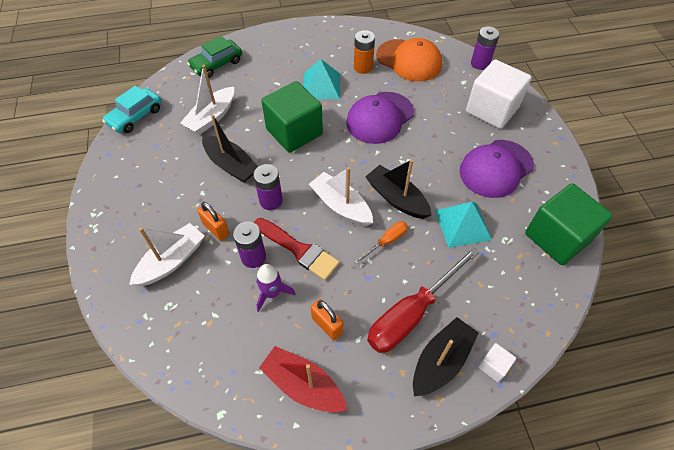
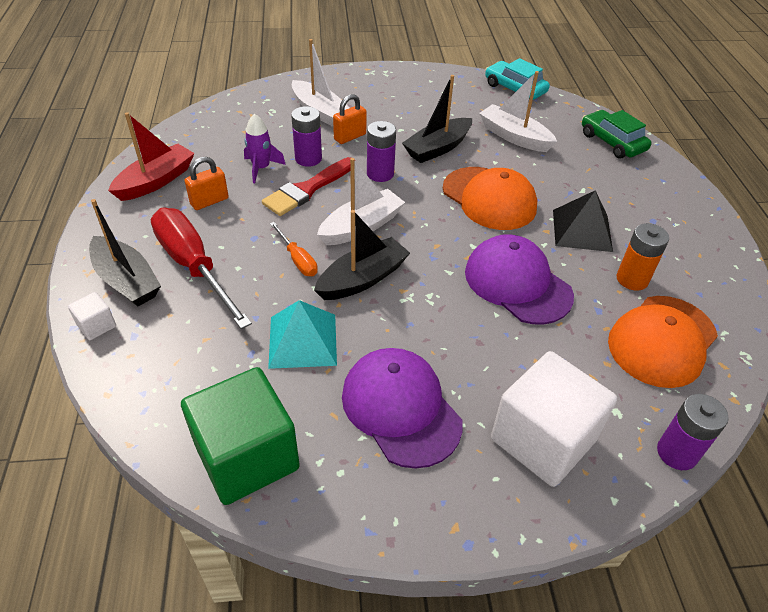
camera: 95 degrees right, 10 degrees down
(294, 132) = (489, 198): green cube -> orange cap
(321, 86) = (582, 230): turquoise pyramid -> black pyramid

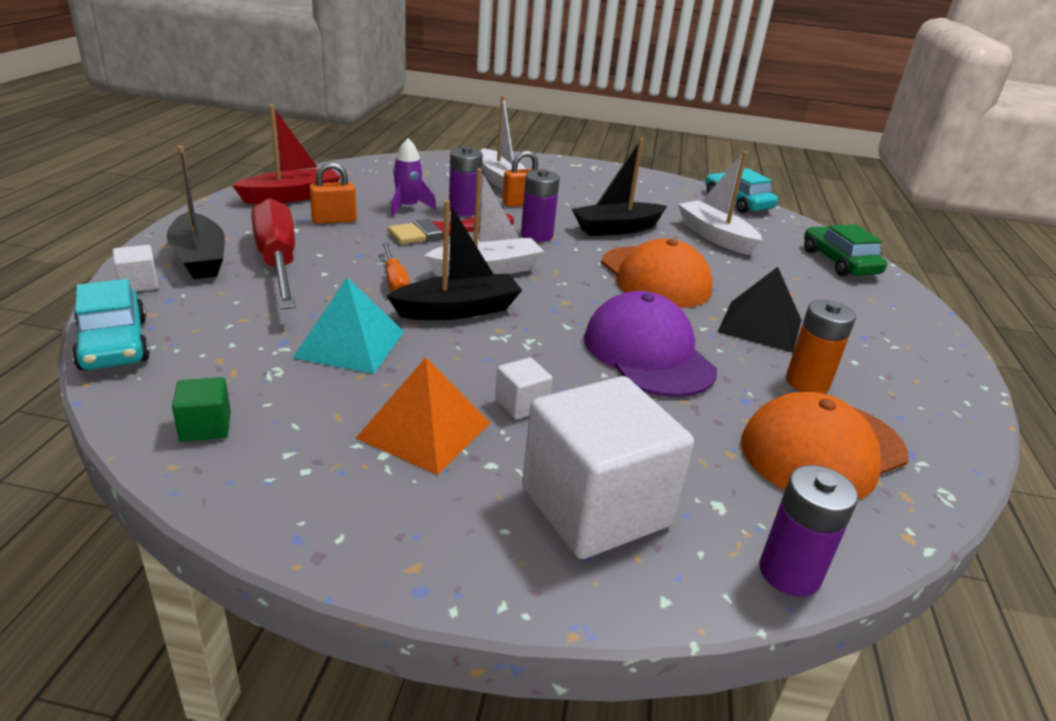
camera: 15 degrees right, 15 degrees down
(122, 397) = (114, 344): none -> turquoise car
(247, 456) = (205, 427): green cube -> green cube, size x0.42
(401, 408) = (424, 430): purple cap -> orange pyramid
(454, 362) = (521, 404): none -> white cube

